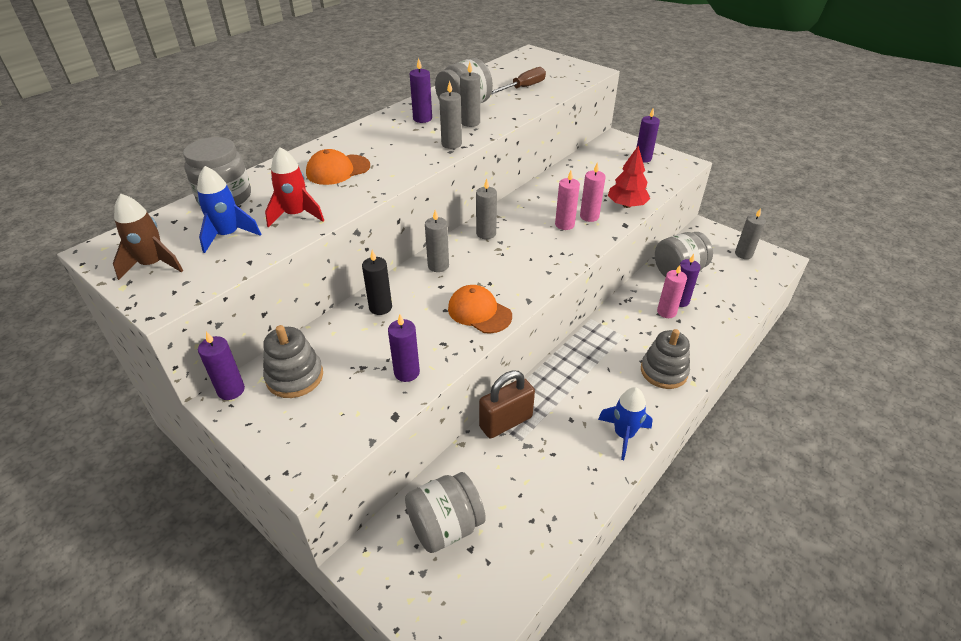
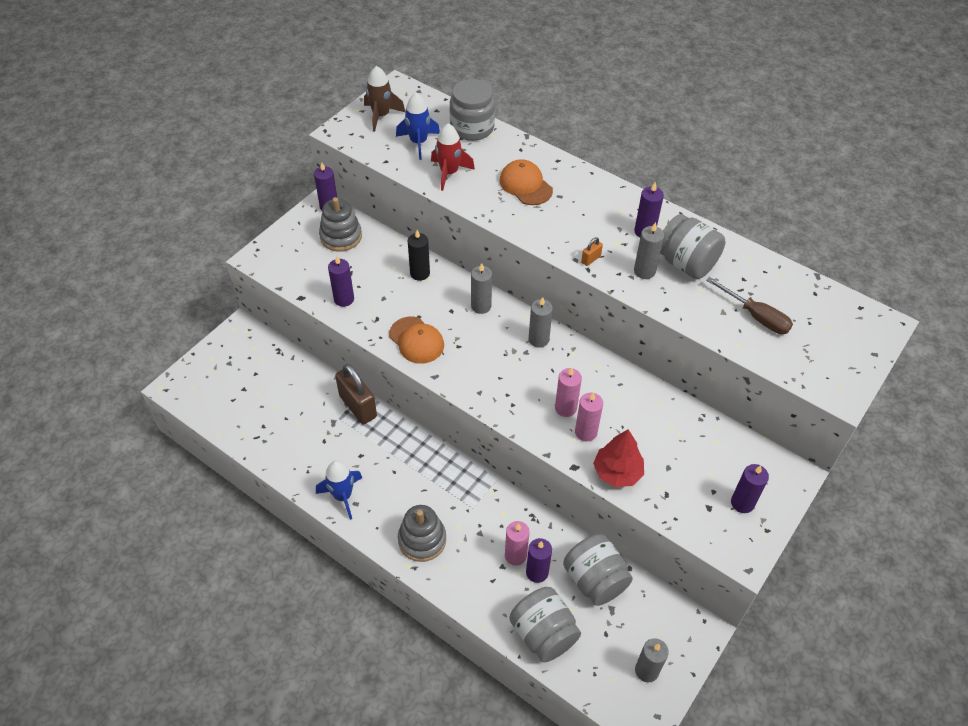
camera: 85 degrees right, 10 degrees up
(445, 526) = (262, 373): grey jar -> grey jar (543, 634)
(451, 144) = (591, 259): grey candle -> orange padlock
(479, 312) = (416, 340): orange cap -> orange cap turned 105 degrees clockwise

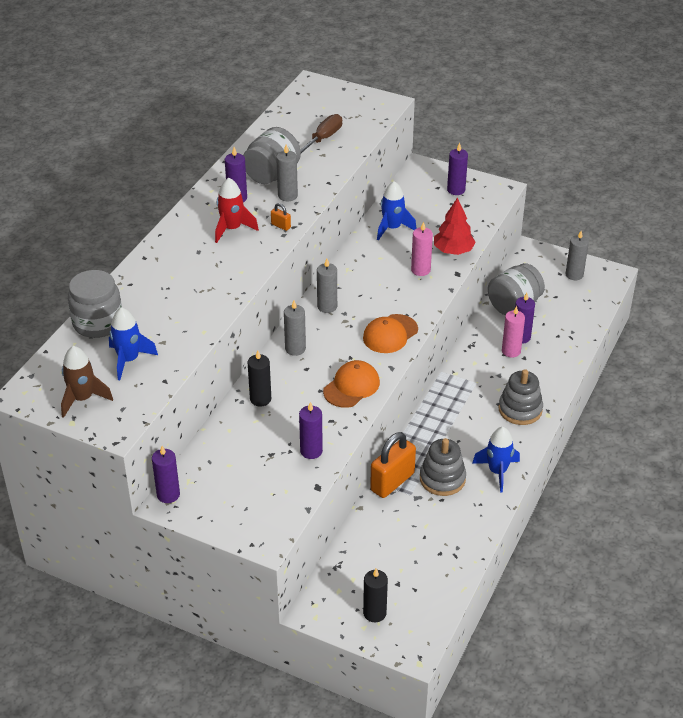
camera: 100 degrees left, 10 degrees down
(221, 367) = (374, 613): none -> black candle
(341, 236) = (217, 473): grey stacking toy -> grey stacking toy (442, 479)
(358, 406) = (392, 482): brown padlock -> orange padlock
(449, 173) = (177, 329): red rocket -> red rocket (232, 229)
(525, 185) = (186, 274): orange cap -> orange cap (390, 334)
(543, 634) = (571, 328): grey jar -> none
(565, 408) = (399, 283): pink candle -> none
(667, 420) = (392, 228): none -> blue rocket

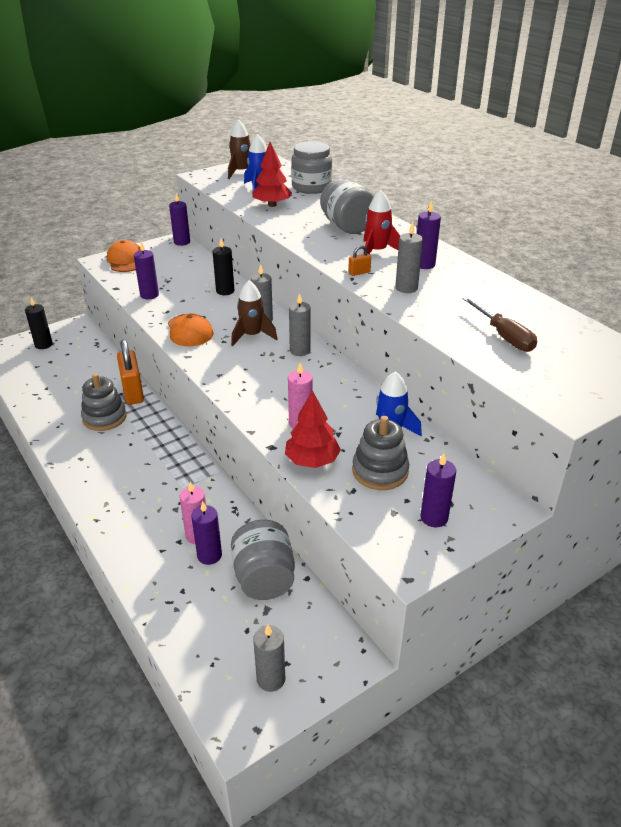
camera: 120 degrees right, 5 degrees down
(170, 331) = (272, 205): none -> red tree
(272, 174) = (452, 290): grey jar -> grey jar (347, 227)
(327, 344) = (252, 336): none -> brown rocket
(390, 334) = (228, 370): orange cap -> orange cap (126, 260)
(497, 471) = (73, 450): blue rocket -> none
(520, 409) = (118, 500): grey stacking toy -> grey stacking toy (380, 471)

